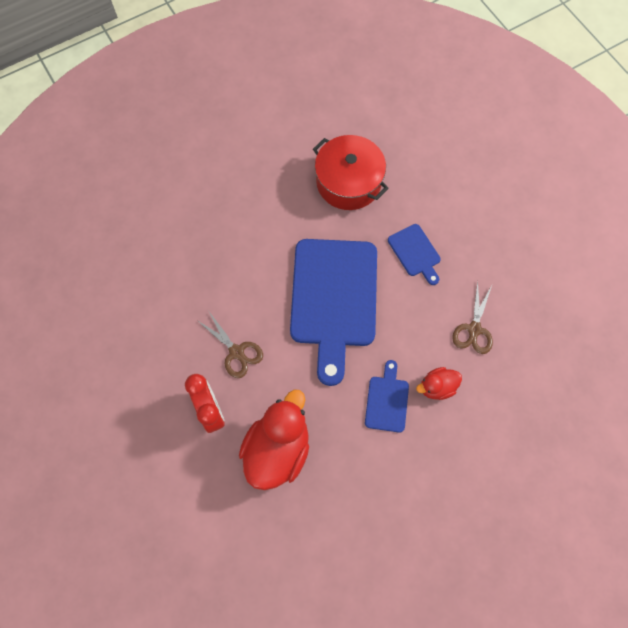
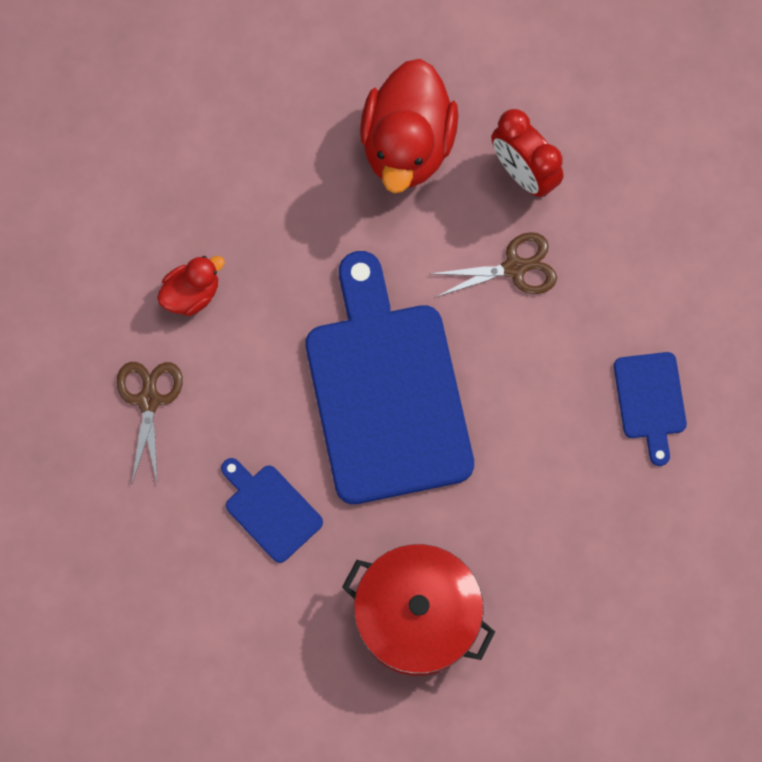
camera: 165 degrees right, 5 degrees up
(236, 352) = (514, 268): brown scissors -> brown scissors turned 135 degrees clockwise
(387, 401) = (263, 254): blue cutting board -> blue cutting board (650, 401)

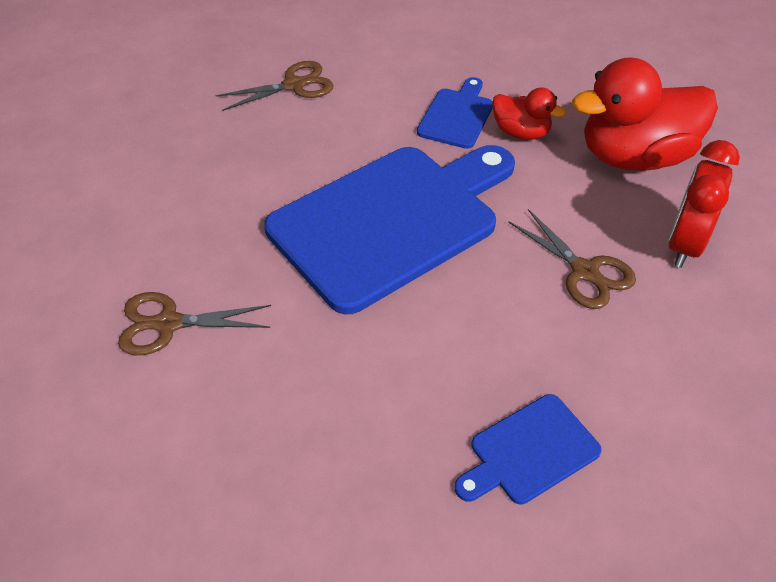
camera: 65 degrees right, 25 degrees down
(192, 293) = (400, 79): red duck -> red duck (521, 132)
(270, 510) = (233, 183): blue cutting board -> blue cutting board (457, 116)
(417, 615) = (169, 323): red pot -> brown scissors

